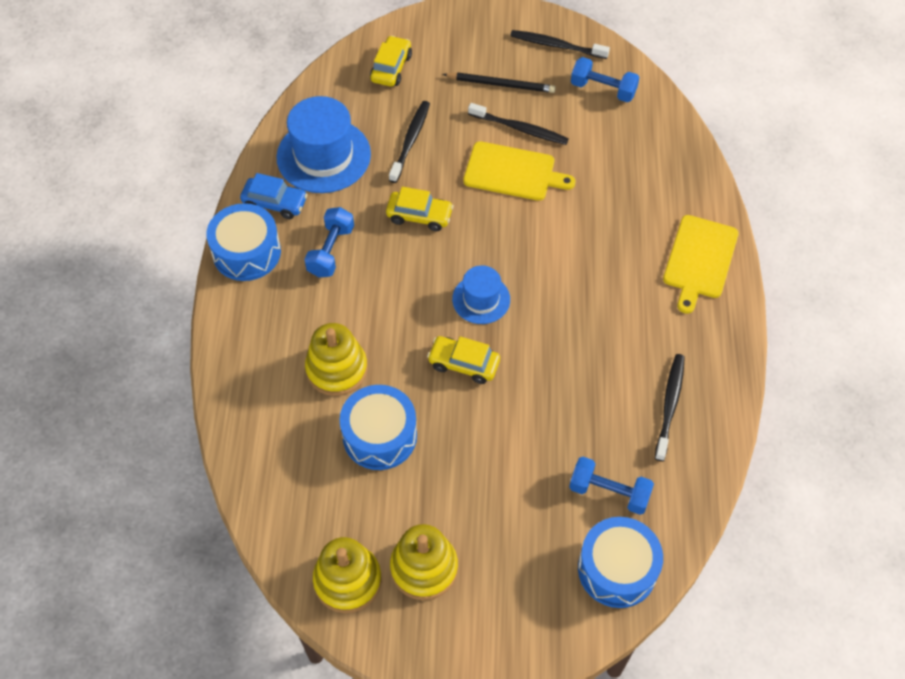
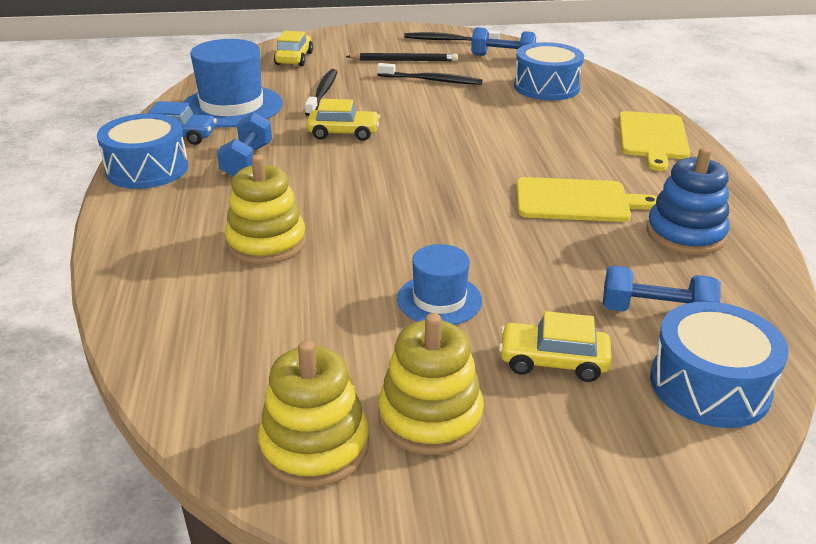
camera: 10 degrees left, 25 degrees down
(379, 436) = (333, 292): blue drum -> blue drum (546, 87)
(463, 364) = (425, 225): yellow car -> yellow car (553, 361)
(481, 299) = (429, 179): blue hat -> blue hat (439, 300)
(513, 172) = (434, 103): yellow cutting board -> yellow cutting board (577, 201)
(670, 405) = (685, 234): black toothbrush -> blue stacking toy

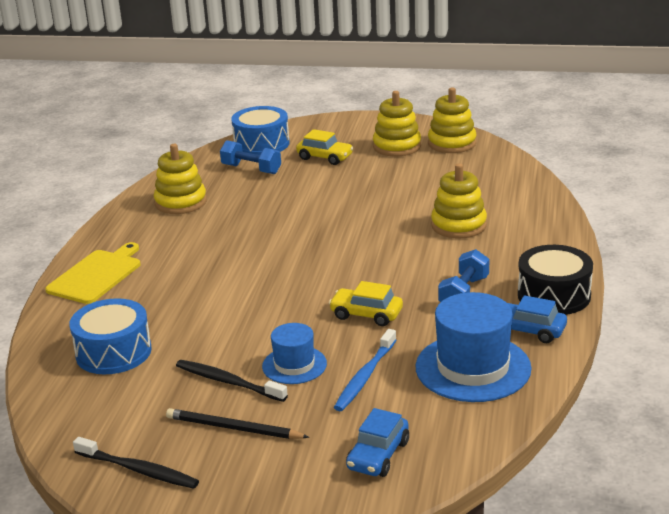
camera: 160 degrees left, 5 degrees down
(147, 169) = (554, 295): blue drum -> black drum
(294, 58) = (378, 455): yellow car -> blue car
(323, 93) = (364, 377): black toothbrush -> blue toothbrush
(439, 300) = (363, 185): blue hat -> blue hat (294, 365)
(502, 57) = (105, 416): blue dumbbell -> none
(577, 201) = (224, 230): yellow cutting board -> none
(685, 234) = (181, 202): blue stacking toy -> yellow stacking toy

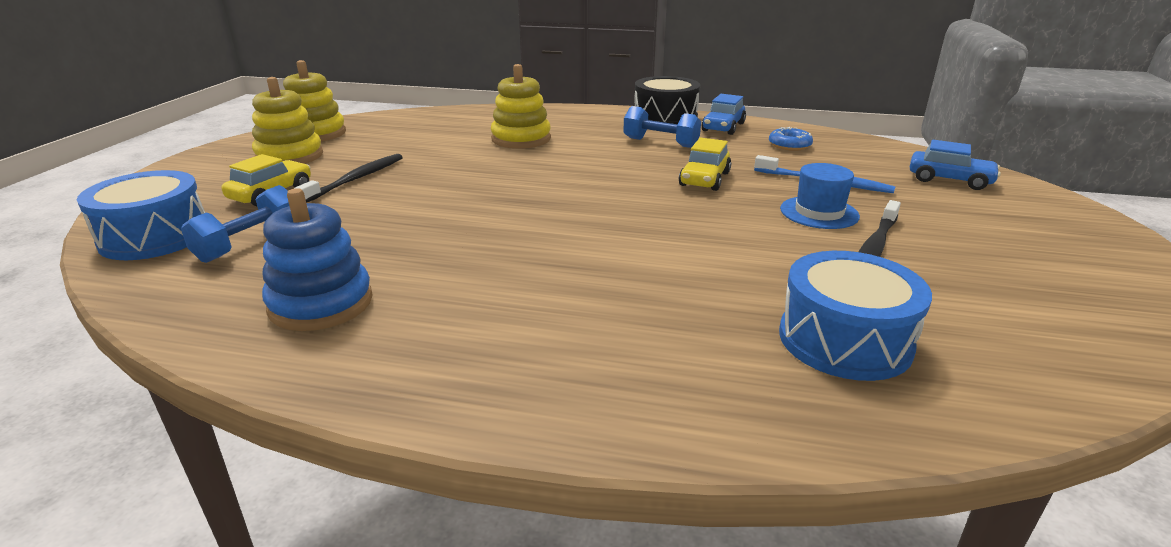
camera: 90 degrees left, 0 degrees up
(96, 275) = (580, 383): yellow cutting board -> none
(139, 470) = (1103, 298): black toothbrush -> black toothbrush (356, 179)
(181, 202) = (321, 303): yellow stacking toy -> blue stacking toy
(233, 428) = (964, 243): black pencil -> none
(473, 368) = (789, 145): blue hat -> blue donut

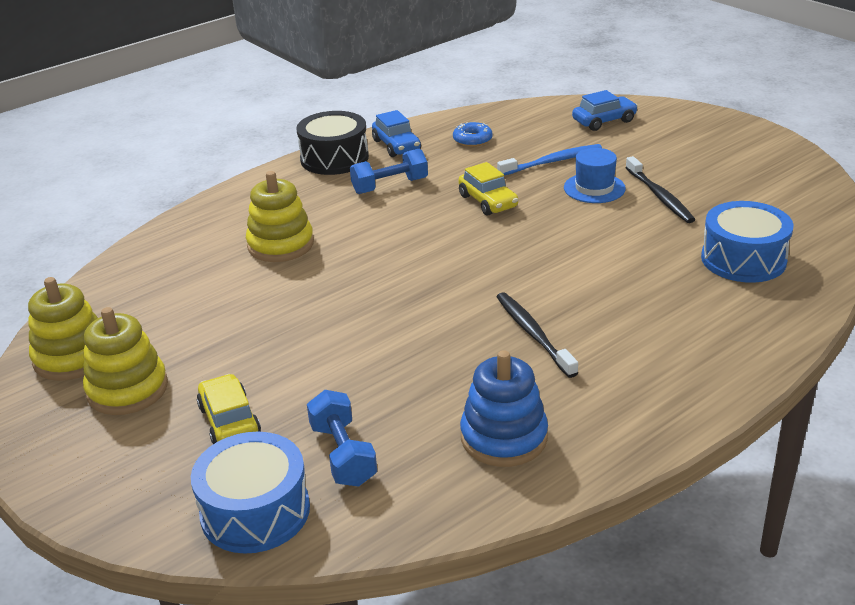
camera: 50 degrees left, 5 degrees up
(356, 179) = (258, 362): black toothbrush -> black toothbrush (533, 334)

